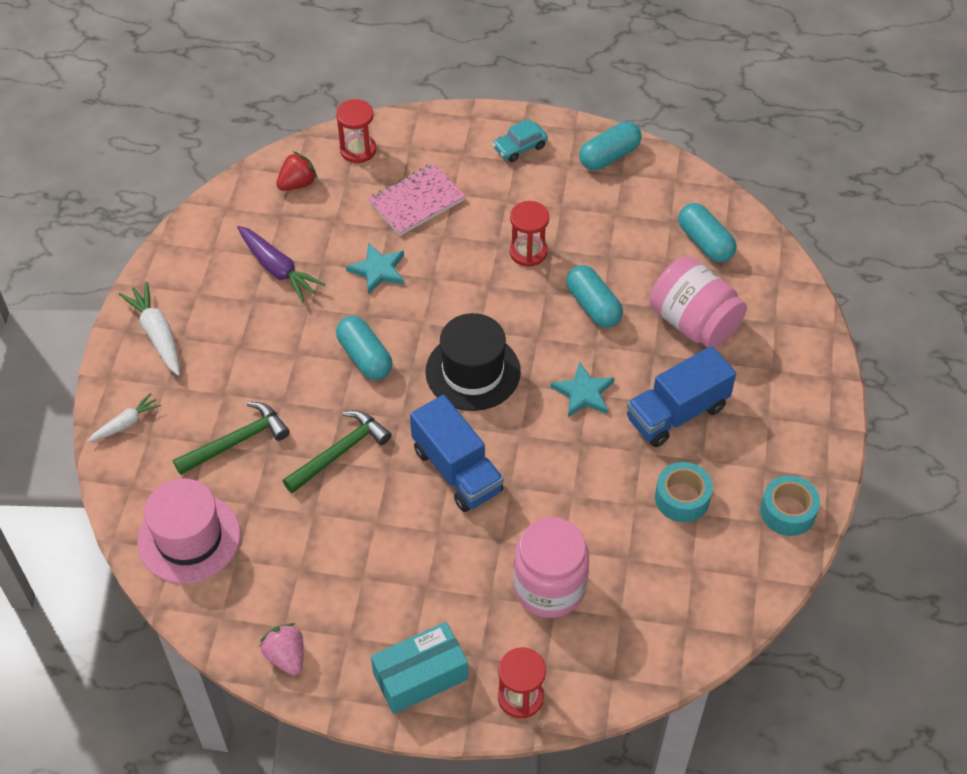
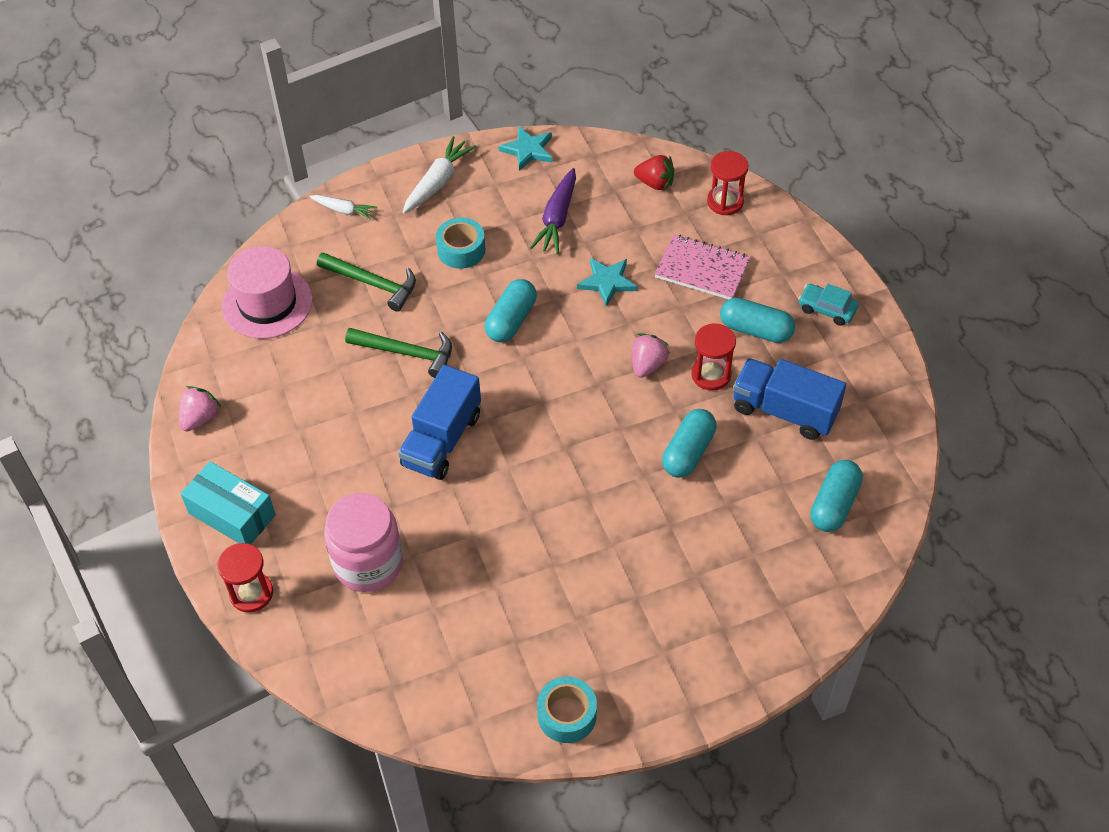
camera: 60 degrees right, 0 degrees up
(473, 371) = (550, 400): black hat -> none
(486, 287) = (647, 365): none -> pink strawberry
(583, 393) = (586, 491): turquoise star -> turquoise star (528, 150)
(609, 156) = (875, 380): turquoise capsule -> turquoise capsule (755, 330)
(677, 413) = (615, 573): blue truck -> blue truck (784, 411)
(682, 498) = (524, 621): turquoise tape -> turquoise tape (461, 250)
(694, 322) = (730, 539): pink jar -> none

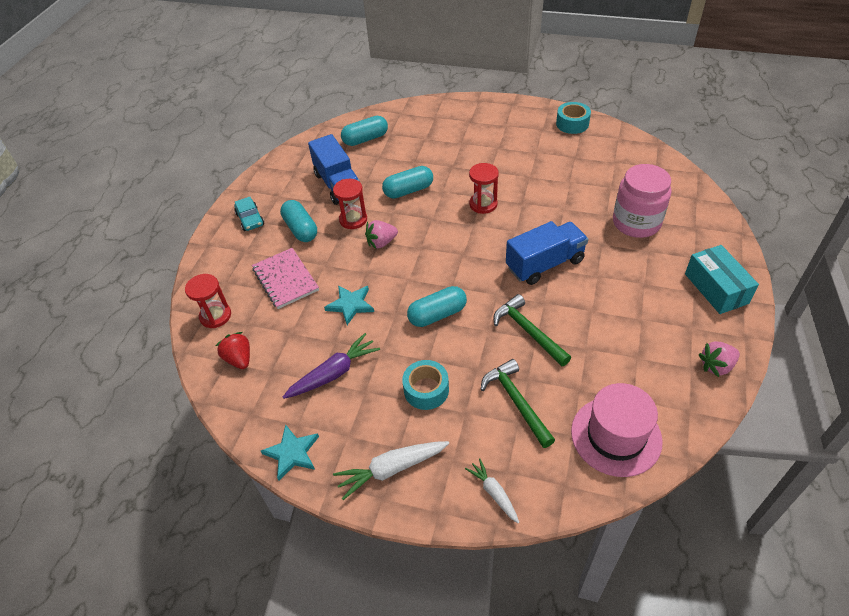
camera: 140 degrees left, 5 degrees down
(251, 593) = (720, 240): red hourglass -> red hourglass (483, 204)

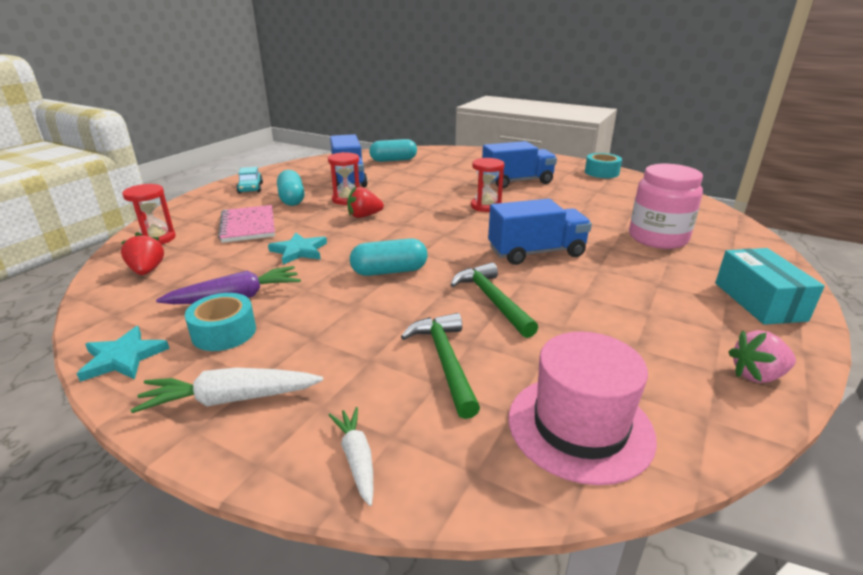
camera: 10 degrees right, 20 degrees down
(381, 242) = (364, 216): pink strawberry -> red strawberry
(408, 190) = (414, 190): turquoise capsule -> none
(426, 390) = (333, 330): turquoise tape -> turquoise tape (224, 332)
(499, 156) = (517, 182): none -> blue truck

